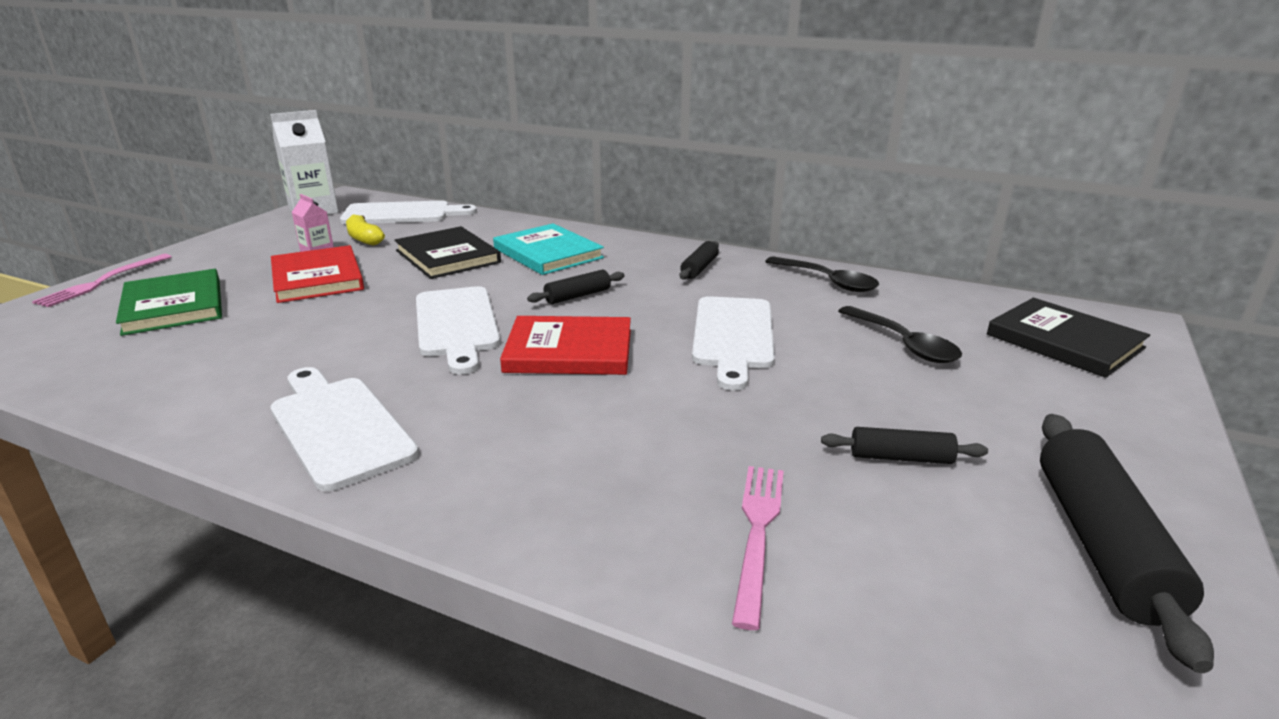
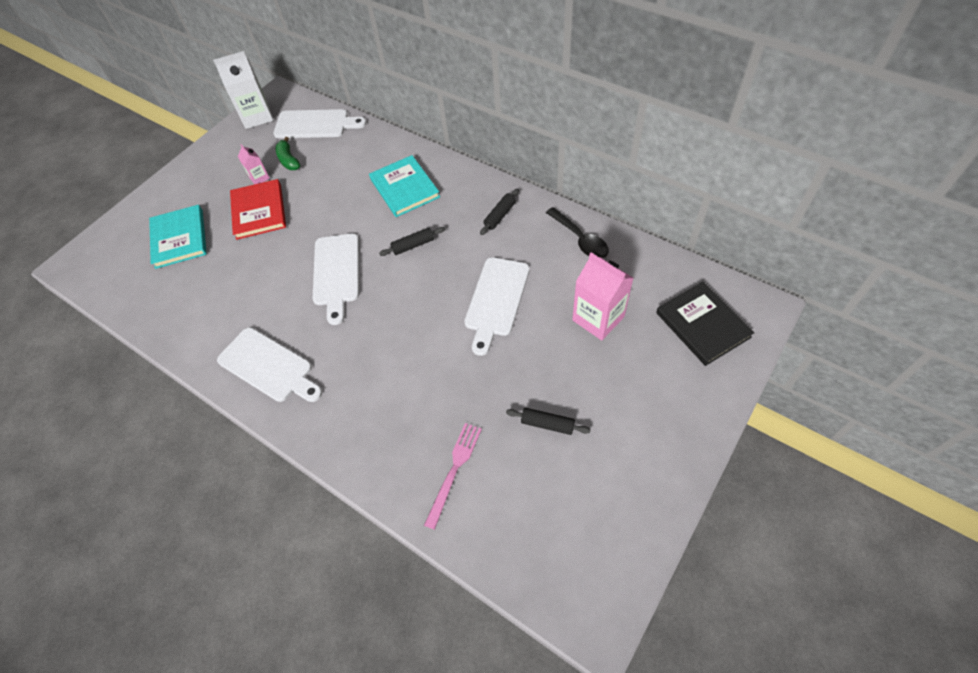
camera: 15 degrees right, 30 degrees up
(102, 282) = (137, 206): pink fork -> none
(173, 306) = (179, 238): green book -> turquoise book
(339, 427) = (268, 366): white cutting board -> white cutting board turned 150 degrees clockwise
(364, 239) = (289, 160): yellow banana -> green banana
(447, 256) = (339, 188): black book -> none
(569, 351) = (396, 307): red book -> none
(904, 344) = (598, 318): black spoon -> pink carton
(1100, 544) = (616, 499): black rolling pin -> none

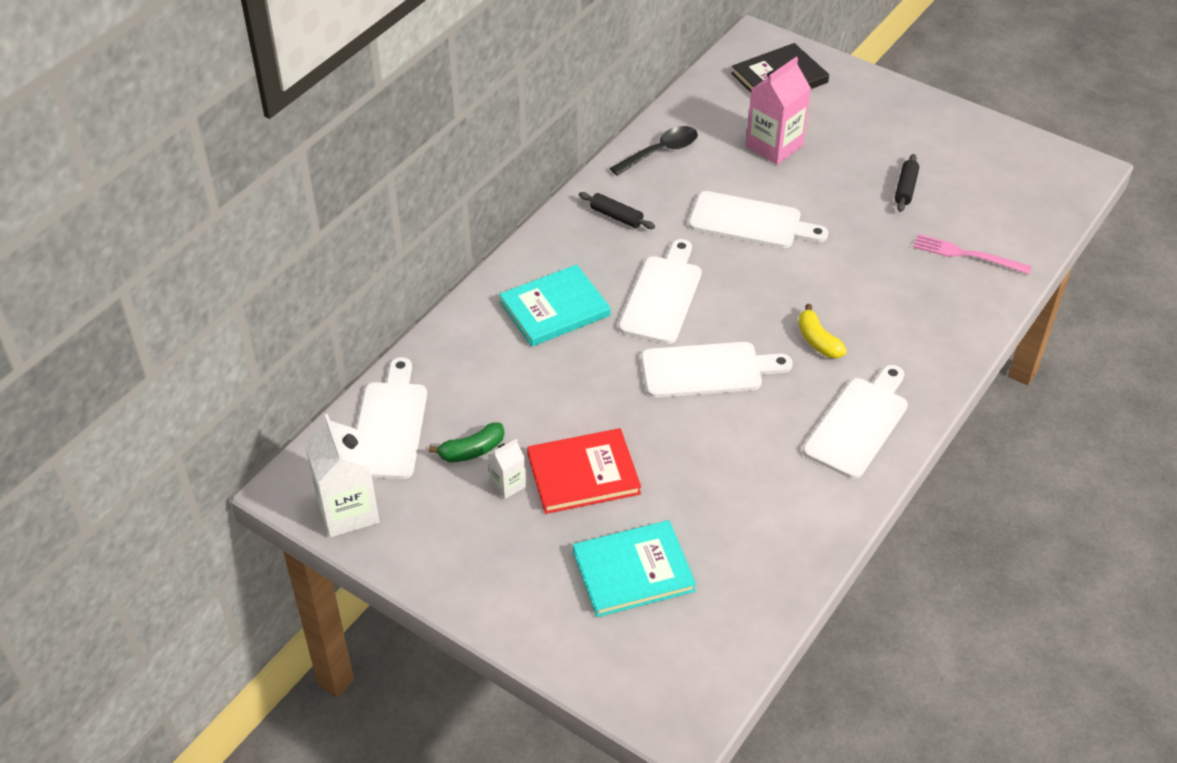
camera: 95 degrees left, 10 degrees down
(259, 178) = (508, 484): pink carton -> white carton
(357, 343) = (817, 341): none -> yellow banana
(413, 245) = (662, 296): black rolling pin -> white cutting board

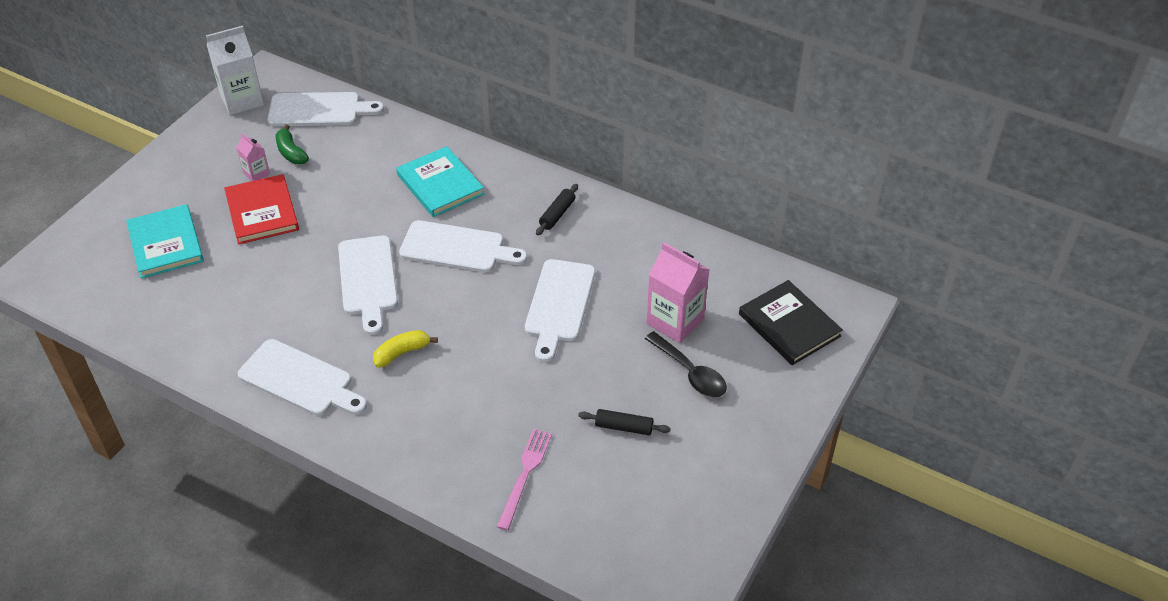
camera: 85 degrees right, 0 degrees up
(508, 484) = (256, 173): white carton -> pink carton
(660, 152) = (652, 239): black spoon -> black spoon (690, 373)

